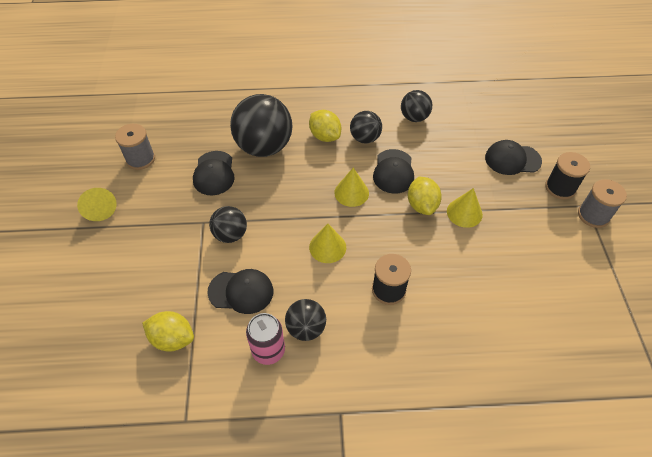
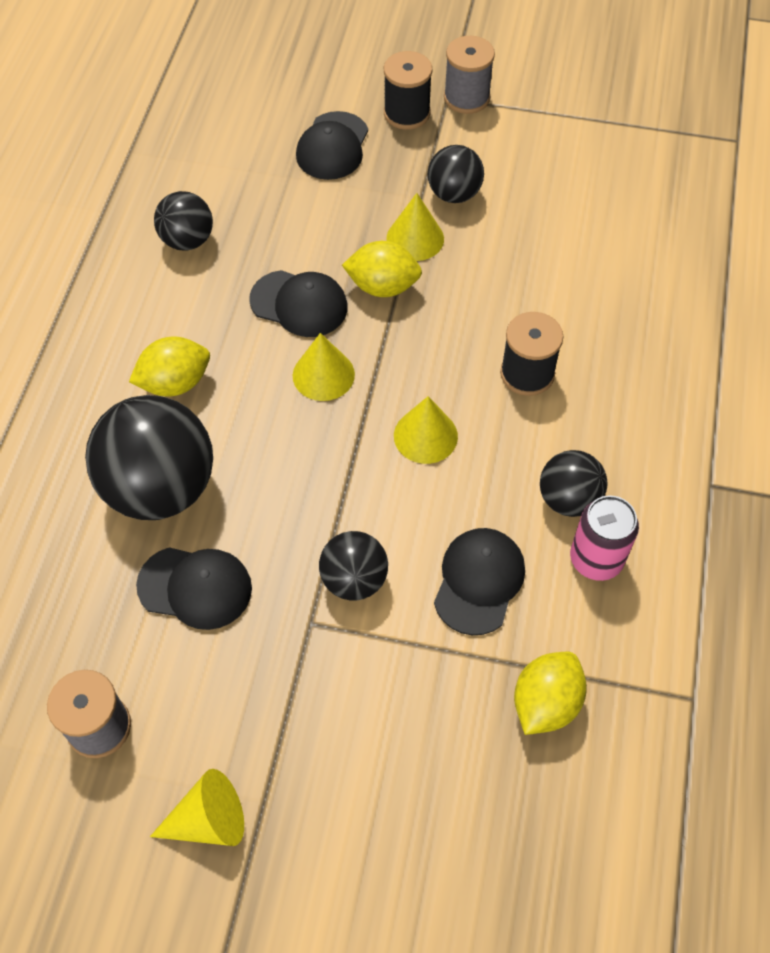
camera: 75 degrees left, 5 degrees up
(365, 138) = (206, 324): black ball -> black ball (454, 194)

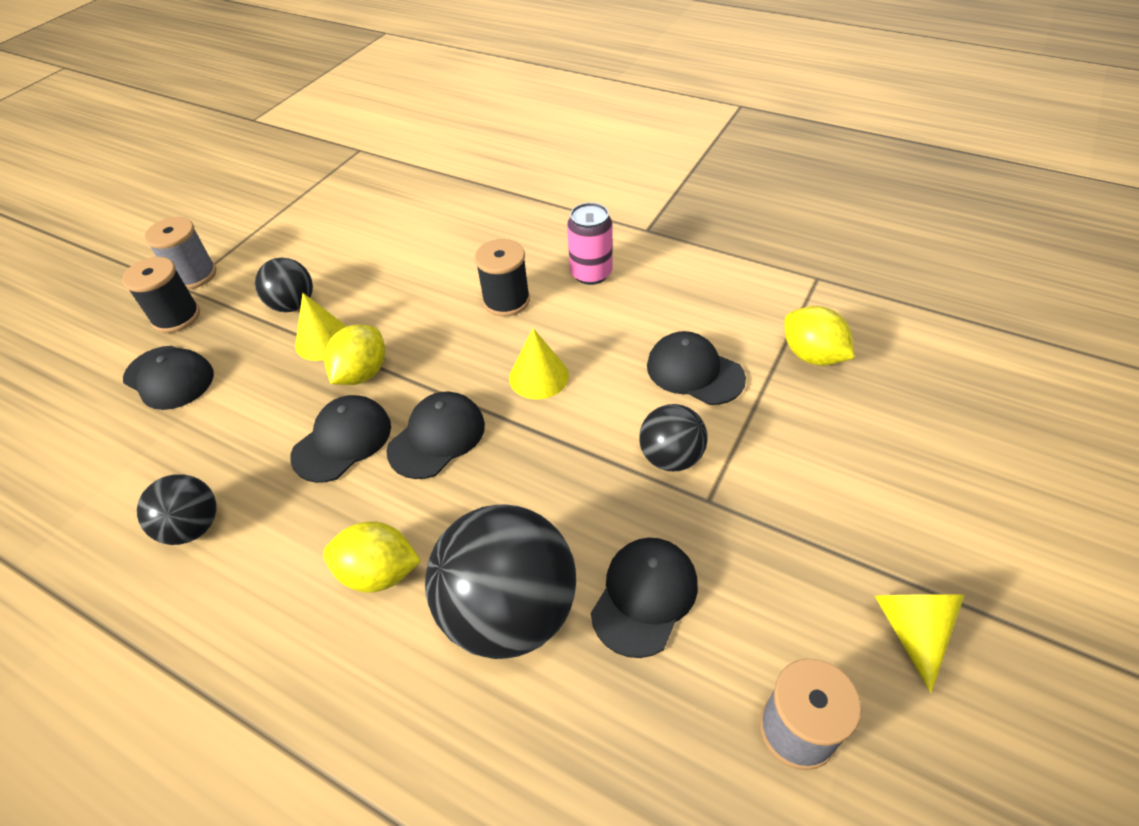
camera: 70 degrees left, 10 degrees down
(175, 383) = (379, 573): yellow lemon -> yellow lemon turned 75 degrees counterclockwise
(323, 375) = (437, 437): yellow cone -> black cap
(568, 499) = (634, 303): black ball -> none
(596, 559) = (692, 300): pink can -> pink can (591, 273)

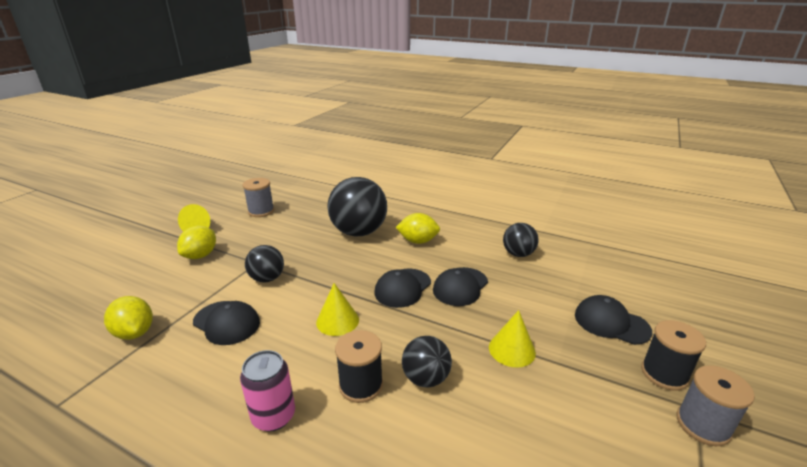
camera: 175 degrees right, 20 degrees down
(293, 305) = (562, 384): black ball -> black ball (425, 378)
(362, 373) = (467, 324): yellow lemon -> yellow lemon (200, 255)
(644, 596) = (301, 235): black cap -> none

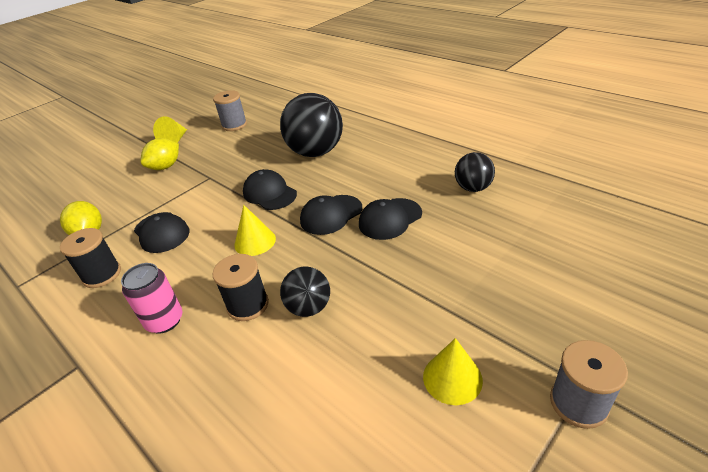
camera: 20 degrees right, 10 degrees up
(267, 278) = (211, 194): black ball -> none
(418, 241) = (370, 166): yellow lemon -> none
(512, 349) = (409, 291): yellow cone -> yellow cone (452, 378)
(611, 323) = (538, 277): black cap -> black cap (269, 193)
(664, 374) = (567, 341): black spool -> black spool (102, 274)

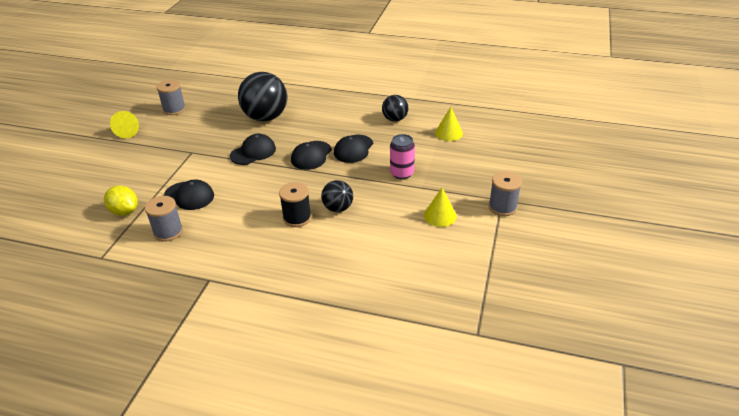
camera: 30 degrees left, 0 degrees up
(102, 274) = (168, 232): black spool -> grey spool
(165, 167) = (142, 153): yellow lemon -> none
(165, 321) = (247, 241): pink can -> pink can (402, 173)
(255, 241) = (269, 183): yellow cone -> yellow cone (448, 133)
(269, 193) = (253, 152): black cap -> black cap turned 120 degrees clockwise

